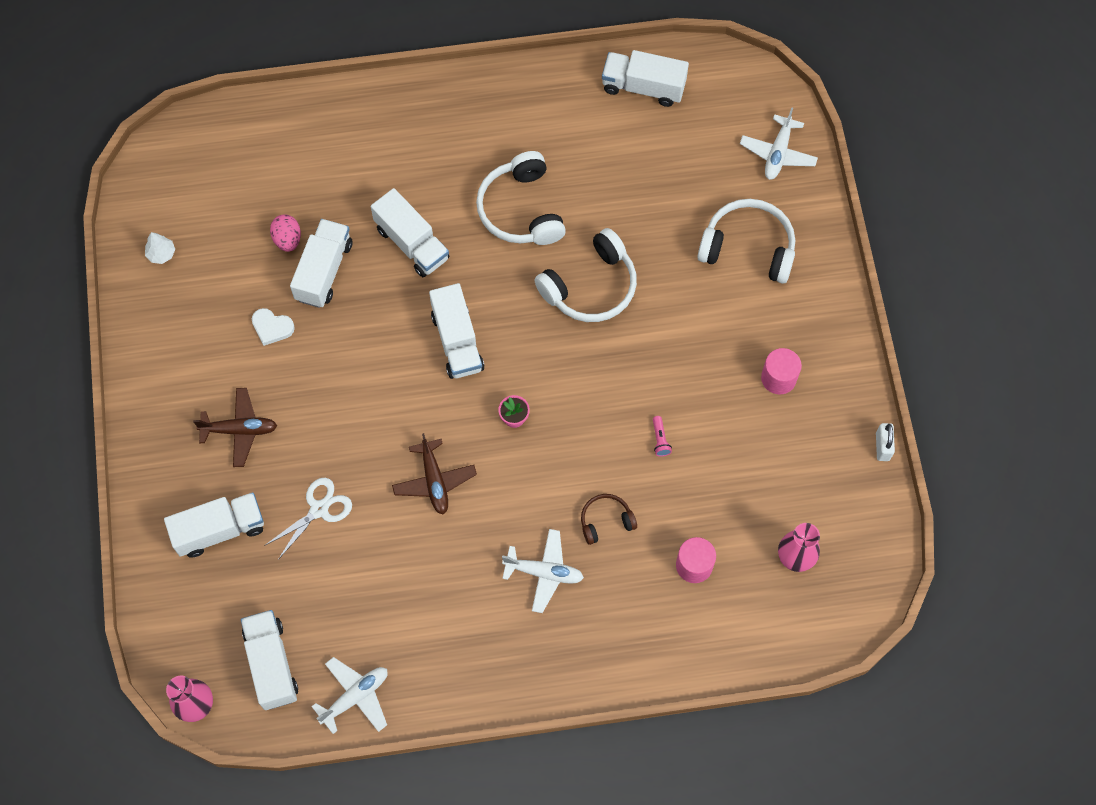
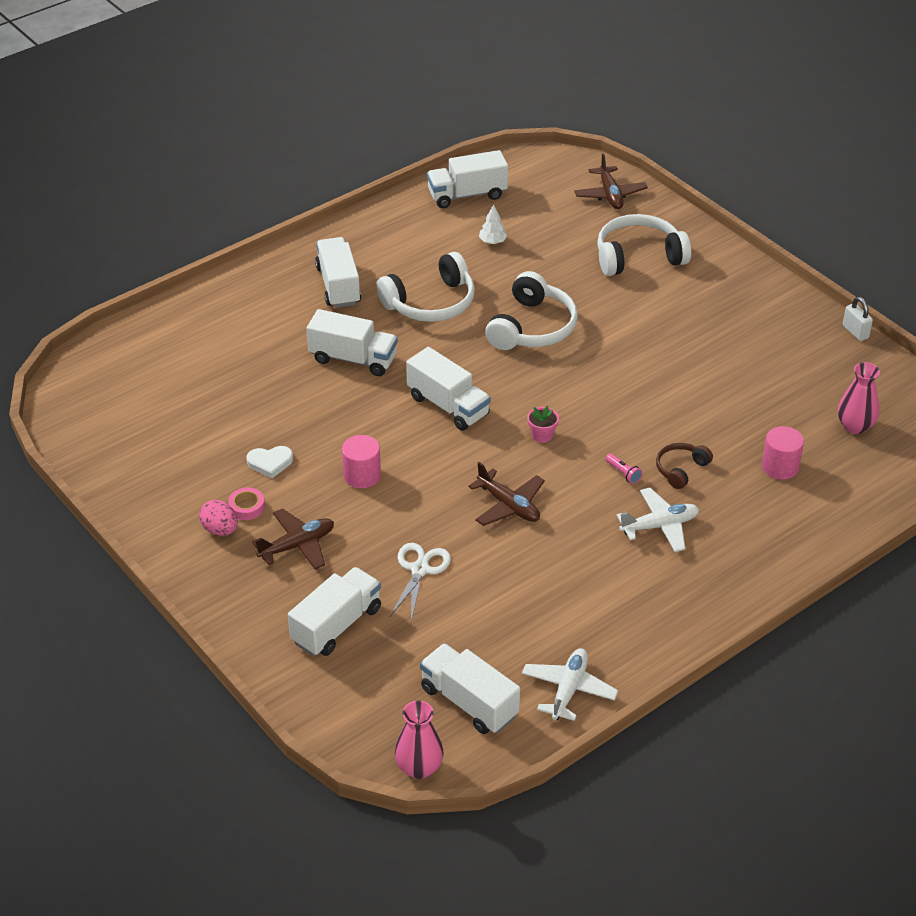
camera: 30 degrees left, 25 degrees down
(161, 254) = (121, 454): white tree -> white tree (493, 241)
(225, 366) = (247, 507): none -> pink tape
(287, 239) = (236, 399): pink egg -> pink egg (220, 530)
(324, 271) = (288, 407): white truck -> white truck (338, 285)
(521, 210) = (431, 303): white headphones -> white headphones turned 75 degrees counterclockwise
(660, 439) = (677, 399): pink flashlight -> pink flashlight (623, 473)
(778, 153) = (610, 195): white plane -> brown plane
(778, 378) = (736, 323): pink cylinder -> pink cylinder (362, 475)

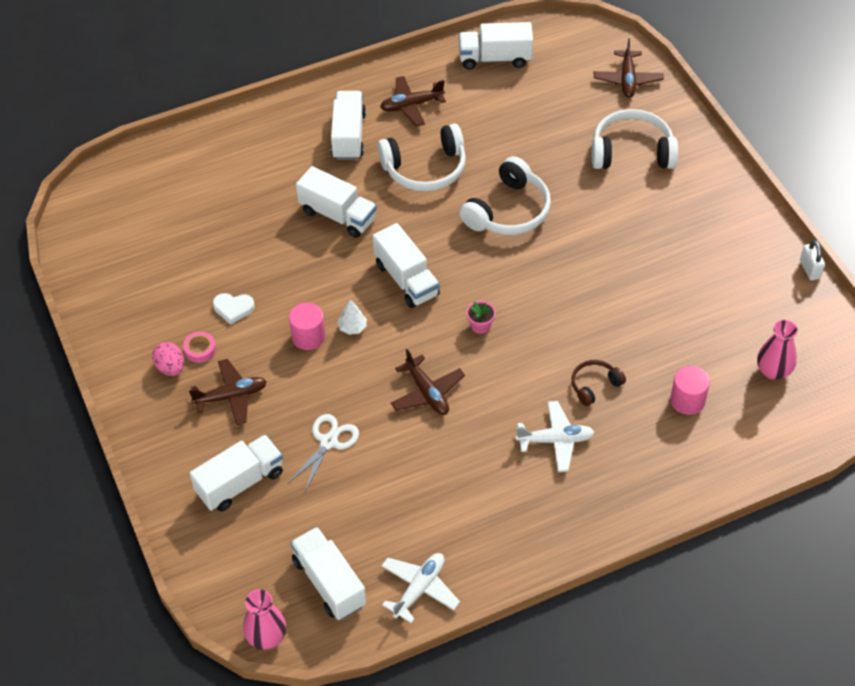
camera: 15 degrees right, 10 degrees up
(395, 249) = (411, 105): none -> brown plane
(493, 241) = (502, 113): white tree -> white tree (352, 327)
(623, 473) = (541, 379): pink flashlight -> none

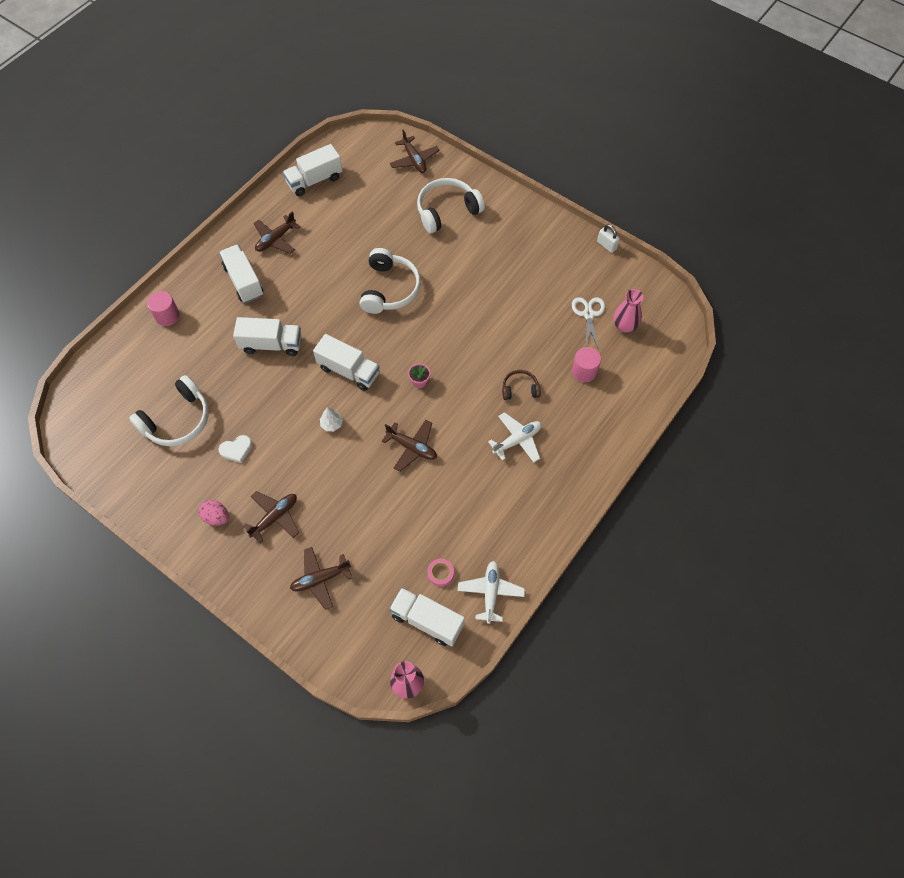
camera: 30 degrees left, 10 degrees up
(200, 349) = (230, 493): pink tape -> pink tape (440, 573)
(240, 483) = (320, 579): white truck -> brown plane
(308, 337) = (304, 445): pink cylinder -> pink cylinder (167, 316)
(328, 442) = (365, 517): white scissors -> white scissors (588, 314)
(425, 168) = (313, 282): white headphones -> white headphones (177, 420)
(594, 385) = (520, 389): brown headphones -> brown headphones turned 60 degrees clockwise

